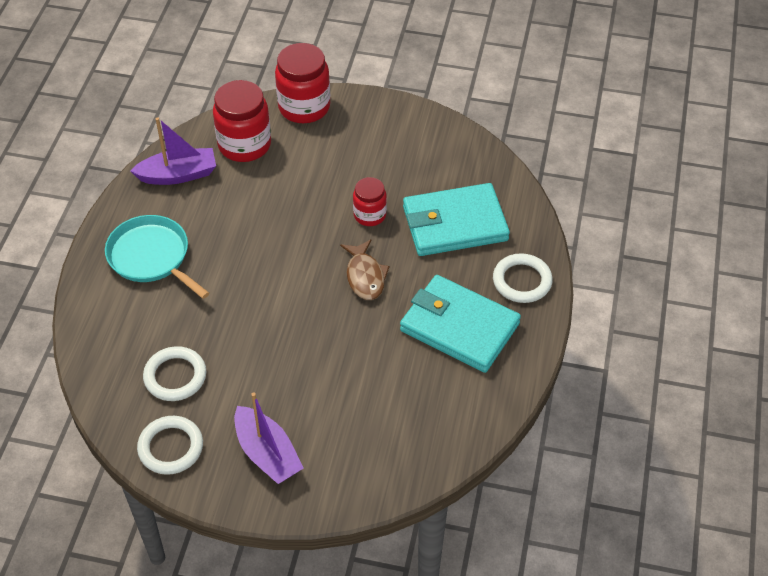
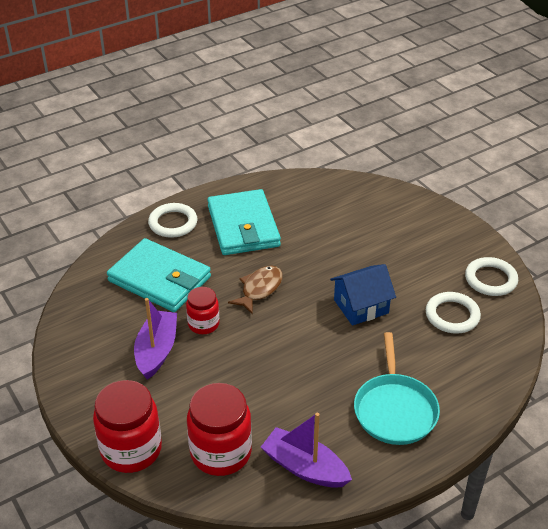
camera: 135 degrees left, 10 degrees down
(263, 325) = (361, 306): none -> blue house
(267, 454) = (432, 241): purple boat -> purple boat (157, 350)

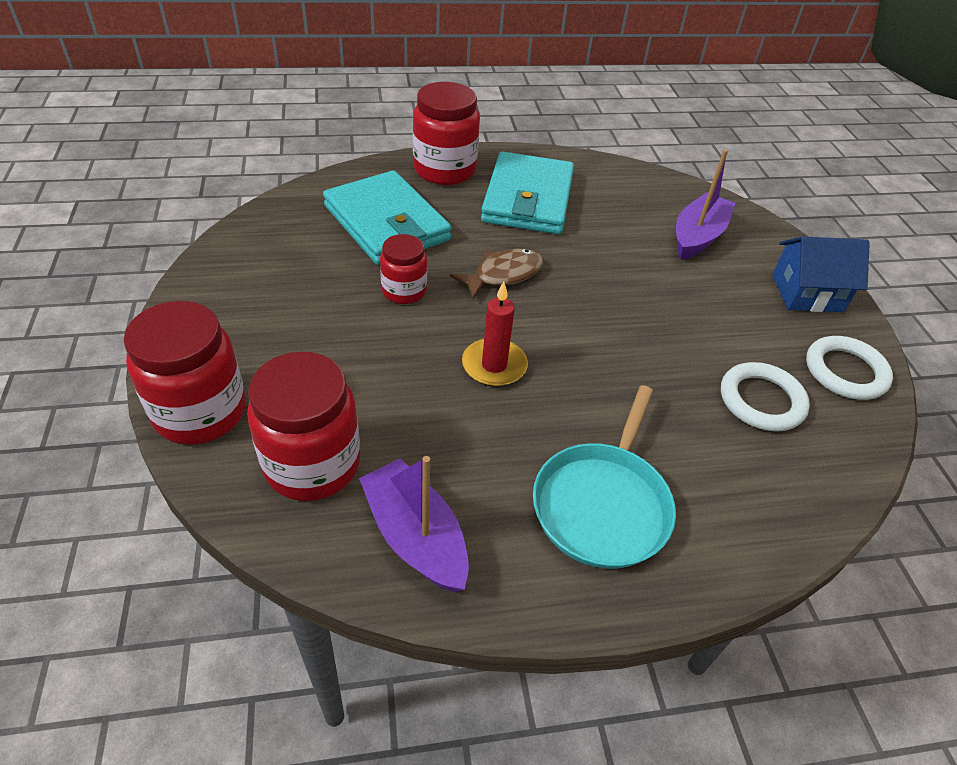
camera: 20 degrees right, 5 degrees up
(157, 350) = (324, 301): purple boat -> purple boat (698, 236)
(173, 223) = (444, 170): white ring -> red jar
(289, 352) = (494, 365): none -> red candle
(361, 306) = (630, 342): blue house -> blue house (807, 293)

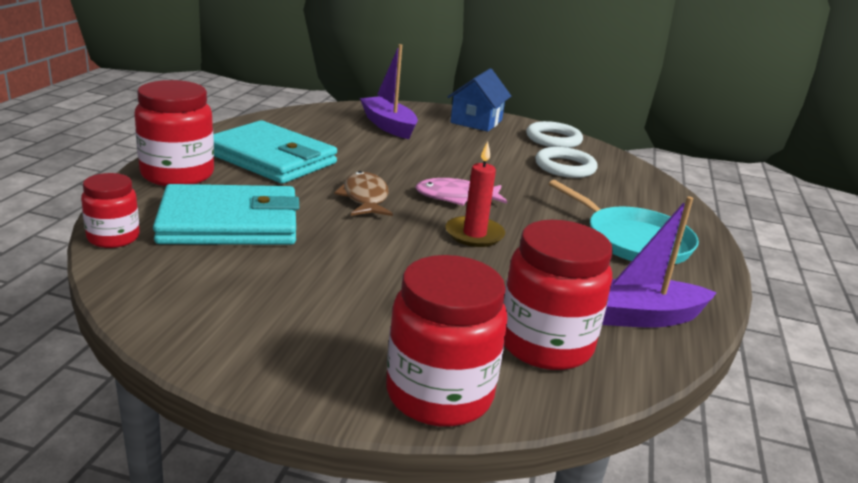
camera: 65 degrees left, 20 degrees down
(404, 291) = (345, 243): red jar -> red jar (113, 238)
(568, 331) = (455, 197): none -> pink fish

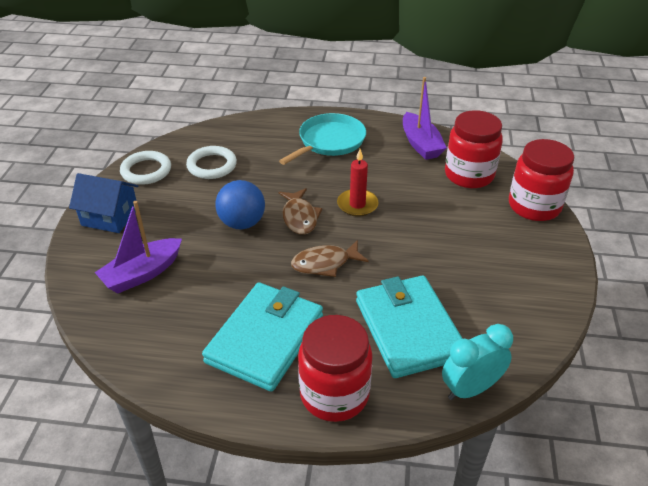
camera: 95 degrees left, 15 degrees up
(113, 238) = (470, 389): red jar -> turquoise clock
(452, 169) = (242, 223): none -> blue ball
(455, 197) = (299, 217): pink fish -> brown fish

